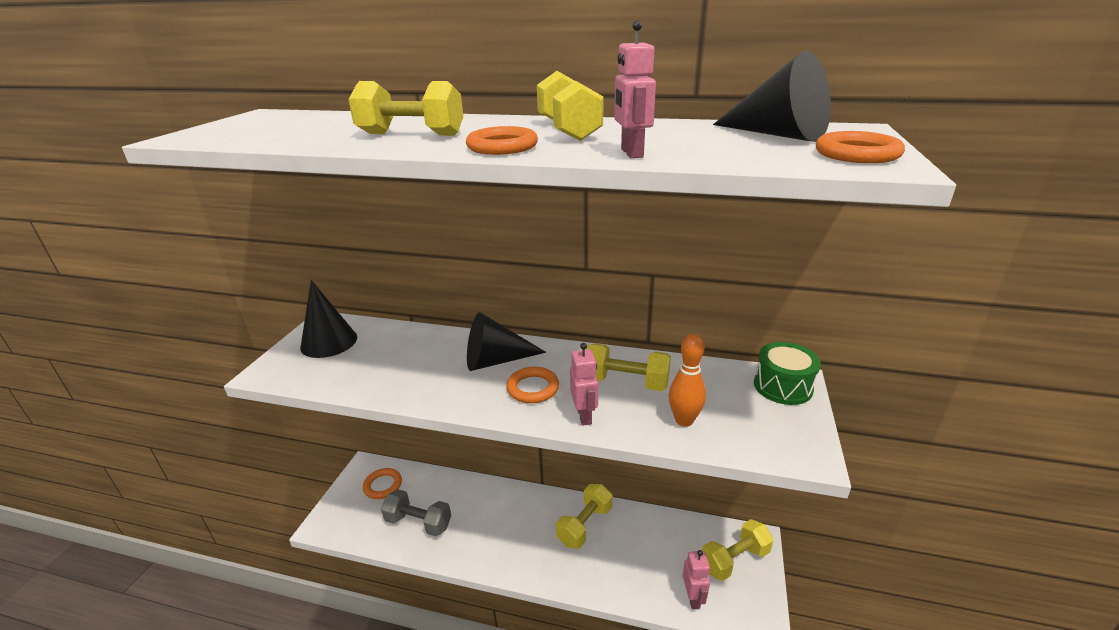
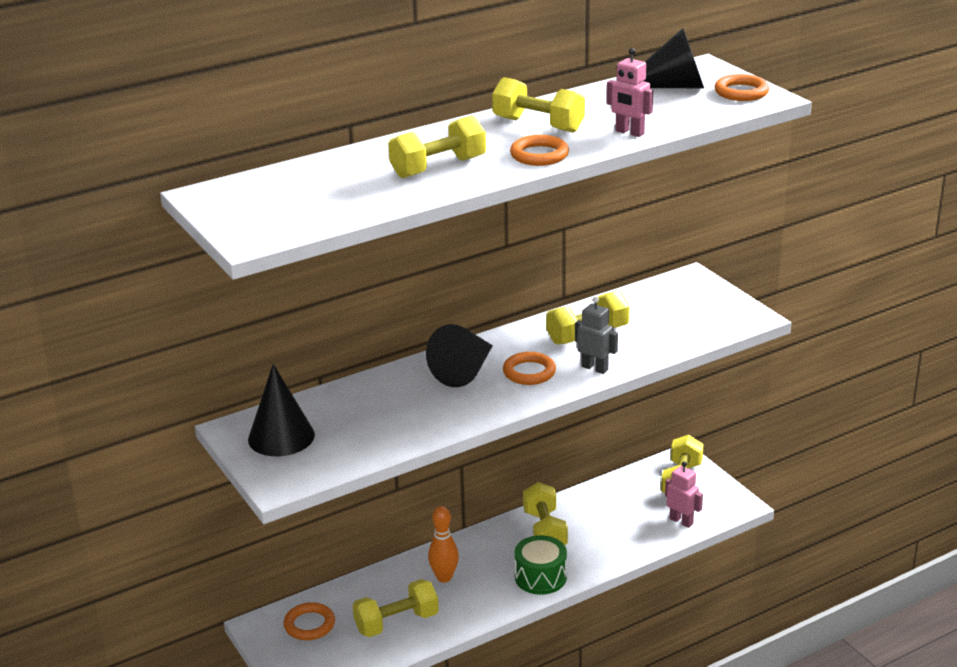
camera: 45 degrees left, 0 degrees up
(418, 522) = (396, 623): grey dumbbell -> yellow dumbbell
(584, 415) = (595, 368): pink robot -> grey robot
(684, 420) = (660, 336): orange bowling pin -> orange bowling pin (444, 577)
(782, 386) = (689, 285): green drum -> green drum (540, 577)

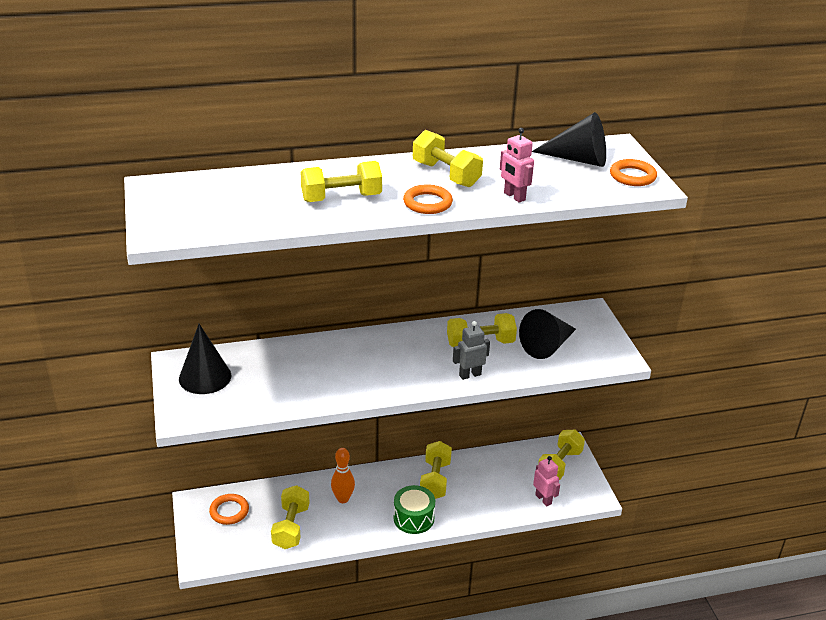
camera: 15 degrees right, 5 degrees up
(396, 623) = (291, 527): yellow dumbbell -> yellow dumbbell turned 75 degrees counterclockwise
(464, 371) = (369, 353): black cone -> black cone (547, 346)
(529, 372) = (417, 366): orange ring -> none
(595, 368) = (470, 375): grey robot -> grey robot turned 75 degrees counterclockwise

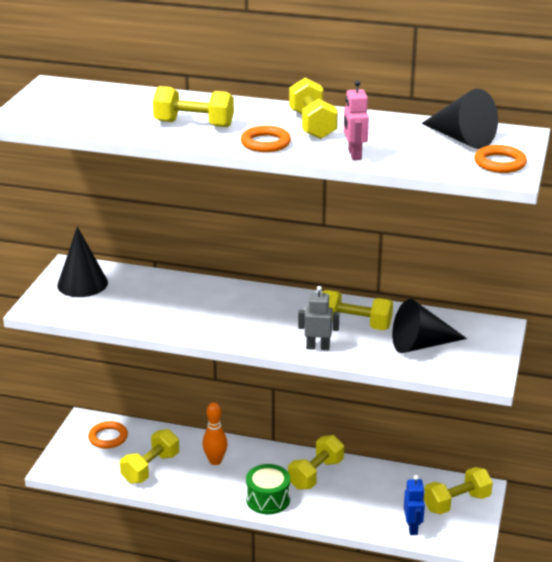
camera: 30 degrees right, 5 degrees down
(543, 499) = (412, 527): pink robot -> blue robot

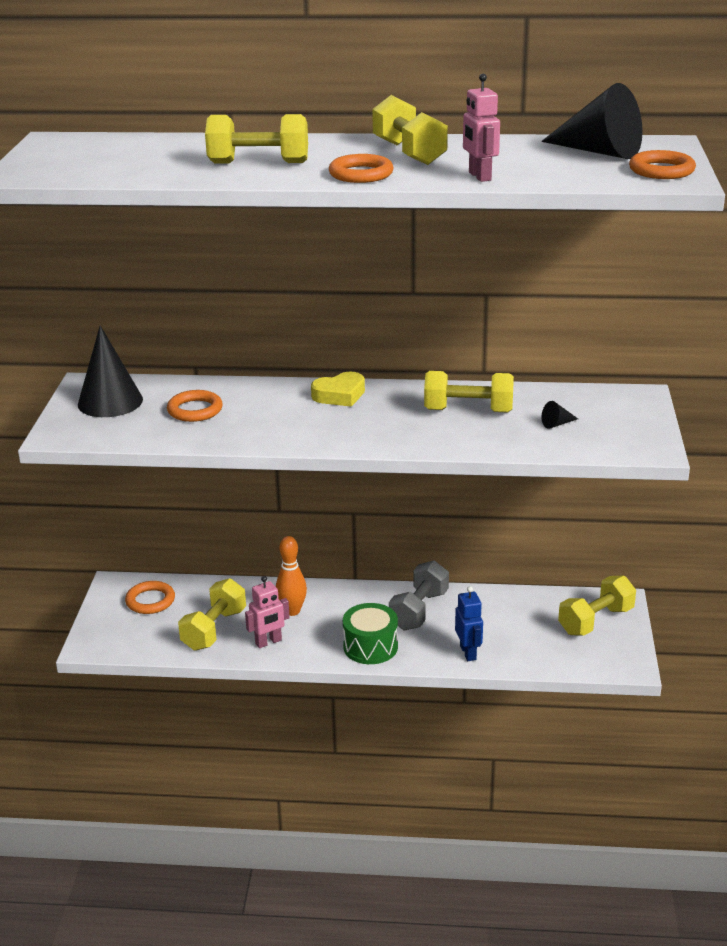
camera: 10 degrees left, 0 degrees up
(144, 299) = (195, 410): none -> orange ring
(189, 484) = (268, 642): none -> pink robot
(259, 298) = (339, 395): none -> yellow heart
(315, 474) = (419, 610): yellow dumbbell -> grey dumbbell
(318, 347) = (433, 440): grey robot -> none
(412, 527) = (554, 655): blue robot -> blue robot (468, 653)
(421, 345) = (557, 424): black cone -> black cone, size x0.41

